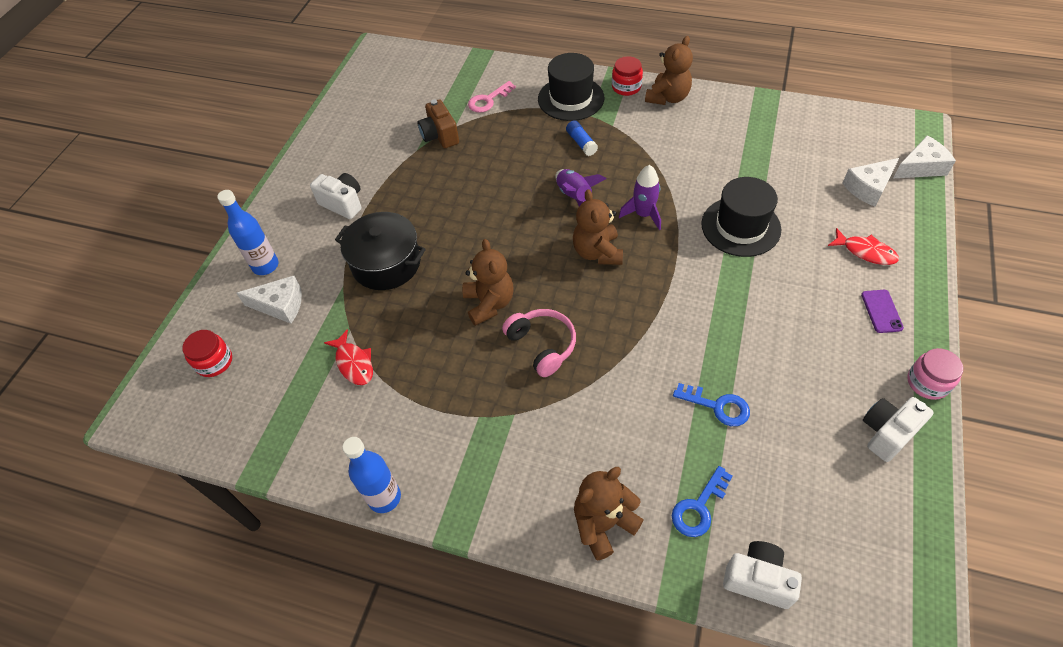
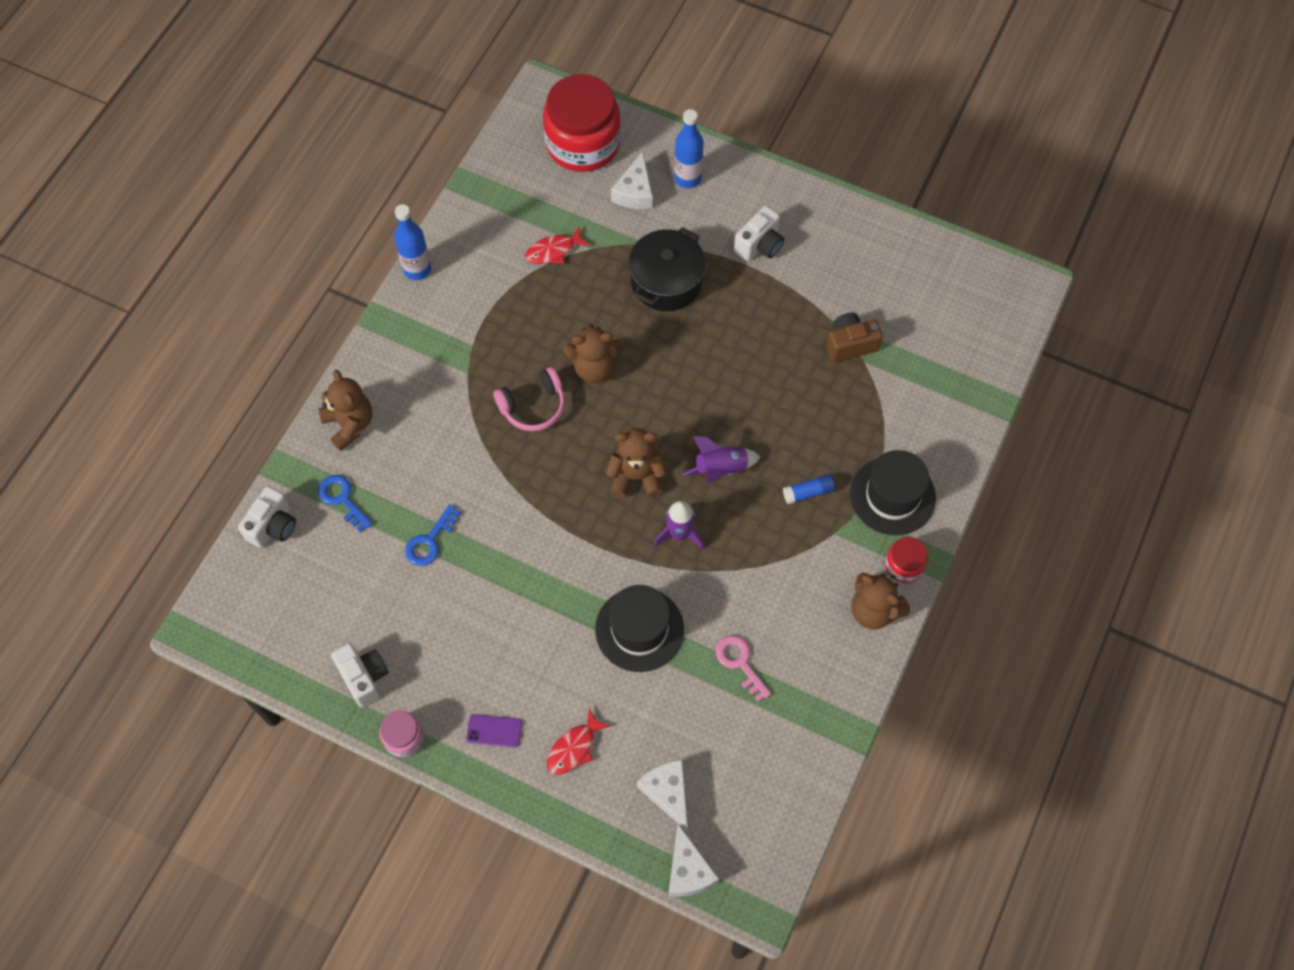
camera: 95 degrees right, 10 degrees up
(214, 362) = (583, 143): red jar -> red jar, size x2.17
(488, 100) = (906, 402): pink key -> pink key (740, 663)

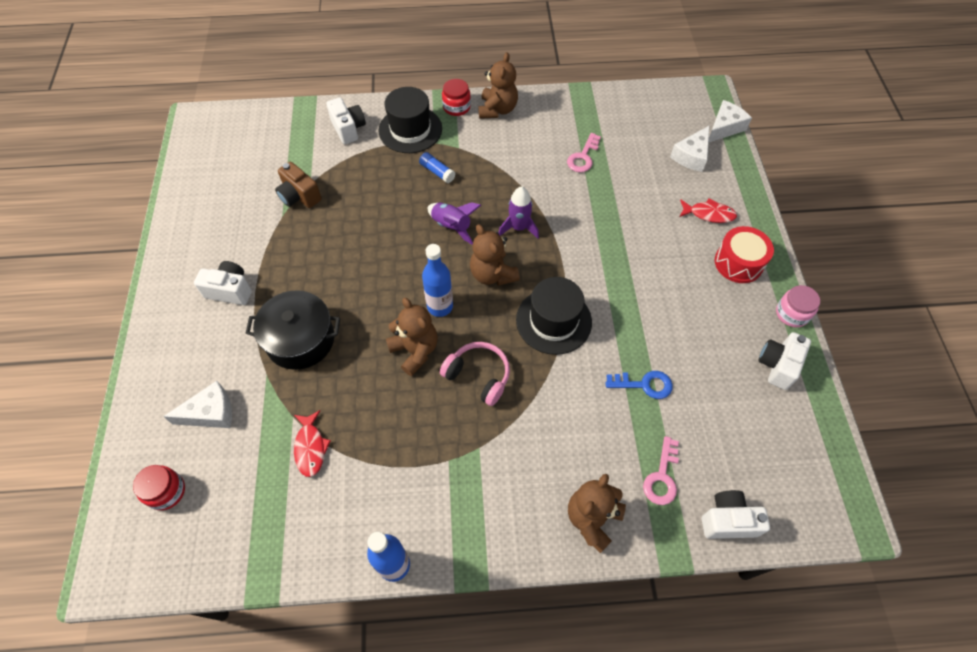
camera: 120 degrees left, 5 degrees down
(342, 499) = (662, 477): blue key -> pink key
(494, 731) = (738, 263): purple phone -> red drum
(553, 251) = (310, 447): red fish -> red fish turned 45 degrees clockwise
(583, 143) = (166, 491): red jar -> red jar, size x0.46
(639, 629) = (604, 217): black hat -> black hat (553, 321)
(687, 178) = (177, 377): blue bottle -> blue bottle (440, 306)
(930, 431) = (348, 129): none -> white camera

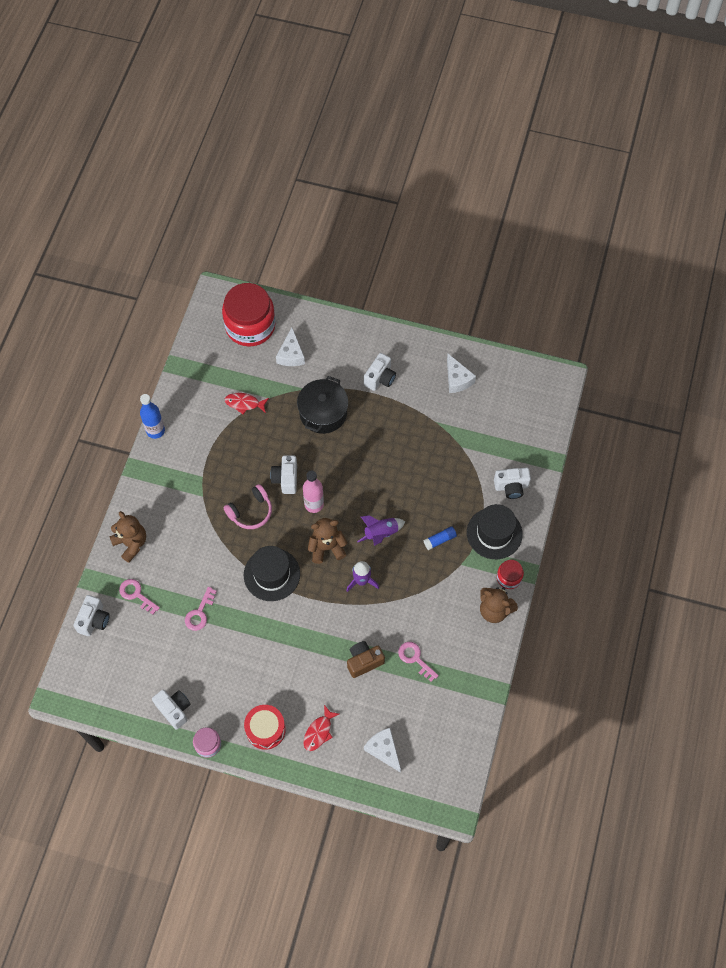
camera: 110 degrees right, 5 degrees up
(166, 491) = (250, 326): red jar -> red jar, size x2.17
(299, 196) = (450, 437): brown camera -> brown camera (364, 661)
(415, 351) = (286, 479): brown teddy bear -> white camera
(440, 306) = (314, 504): blue bottle -> pink bottle
(644, 384) = (199, 613): blue key -> pink key
(724, 128) = (405, 797): white cheese -> white cheese (457, 379)

